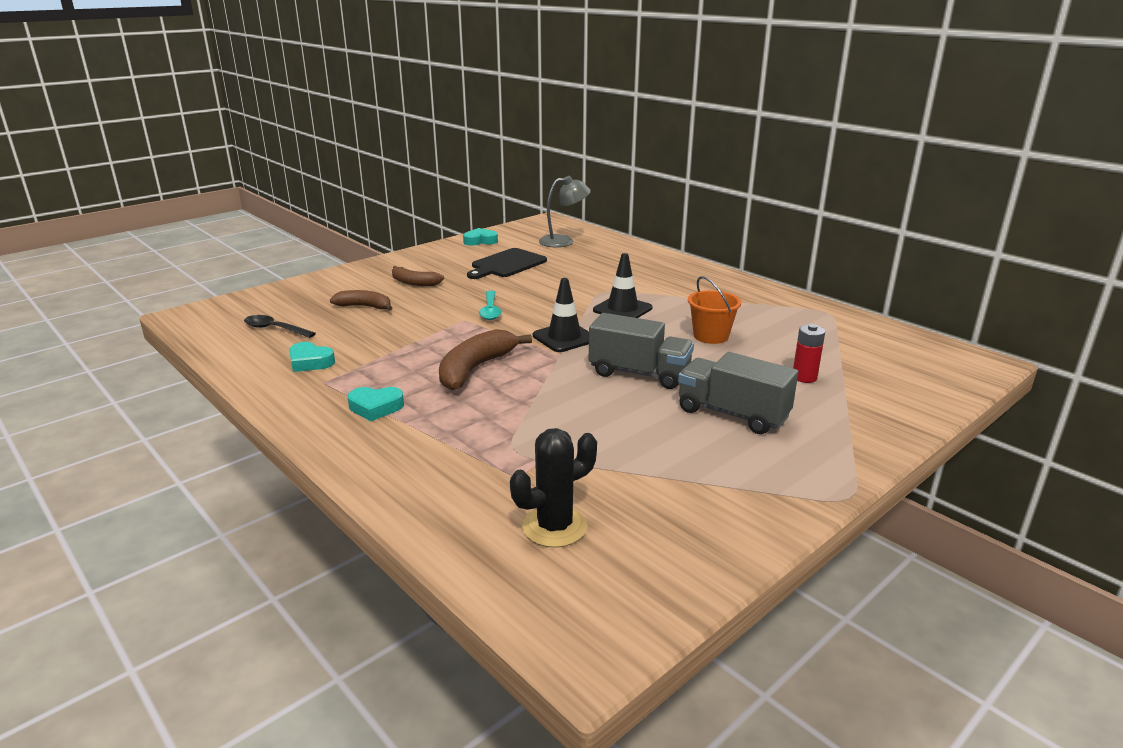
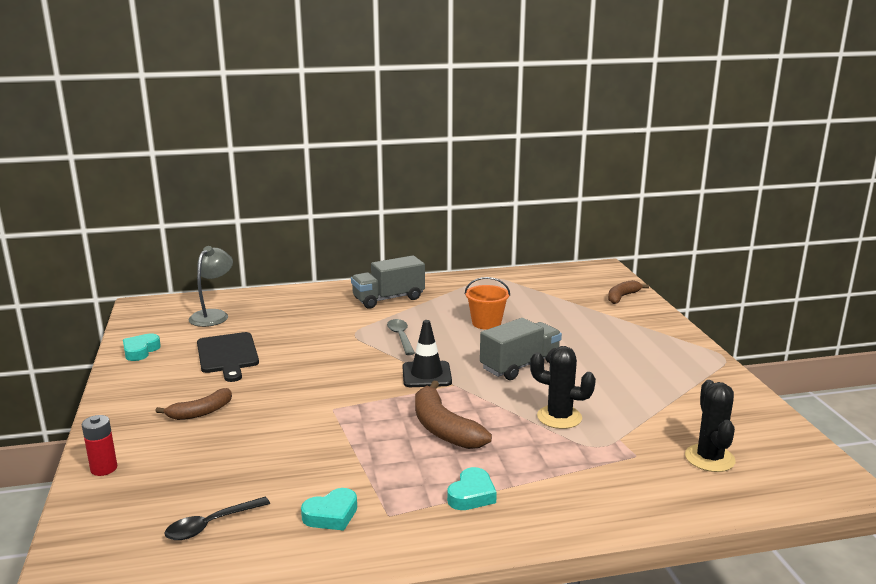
camera: 60 degrees left, 5 degrees down
(364, 307) = (226, 454): brown banana -> brown banana (622, 297)
(490, 310) = (328, 391): turquoise spoon -> none
(553, 417) = (559, 417): none -> black cactus
(622, 309) = (401, 337): black traffic cone -> grey spoon
(732, 414) = (606, 355): grey truck -> grey truck (388, 299)
(804, 377) = (577, 317): red battery -> red battery (104, 468)

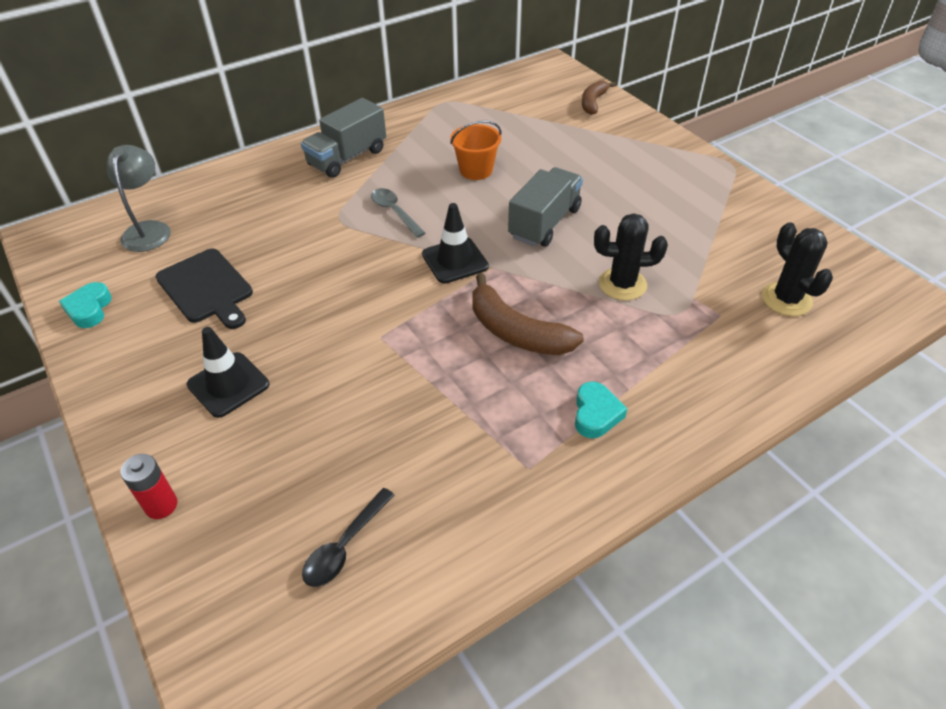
camera: 20 degrees left, 25 degrees up
(201, 412) = (228, 384): brown banana -> black traffic cone
(331, 515) = (469, 487): turquoise heart -> none

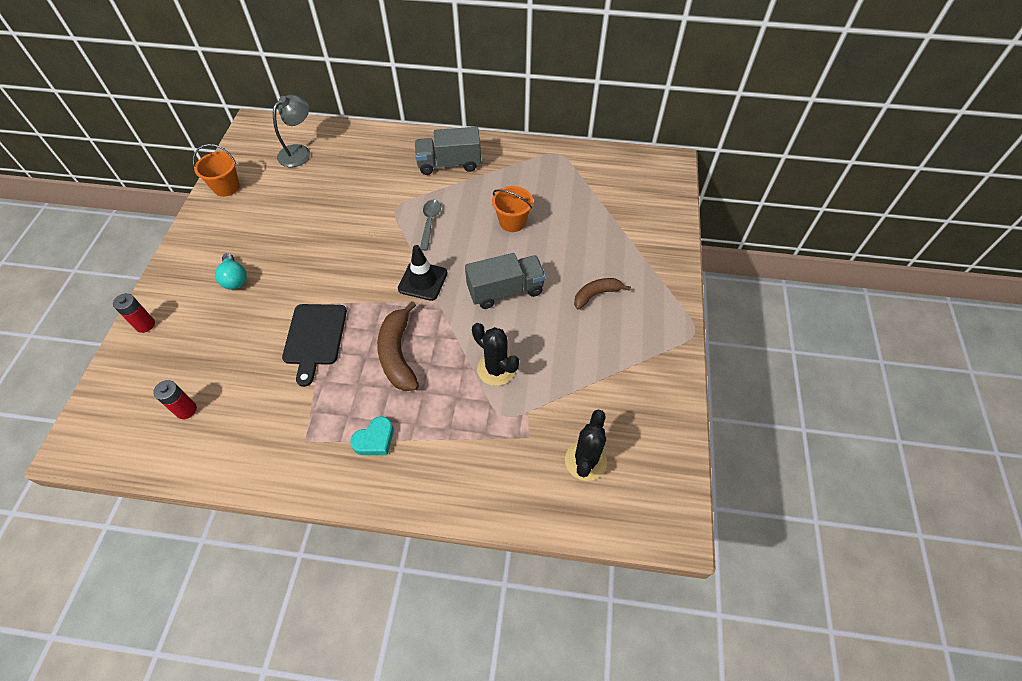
camera: 40 degrees right, 10 degrees up
(89, 309) = (226, 187): turquoise heart -> orange bucket
(207, 288) = (286, 210): black cutting board -> black cutting board (315, 338)
(228, 384) = (235, 279): black traffic cone -> turquoise light bulb
(345, 545) = (186, 410): black spoon -> red battery
(593, 102) = (659, 214): brown banana -> brown banana (596, 295)

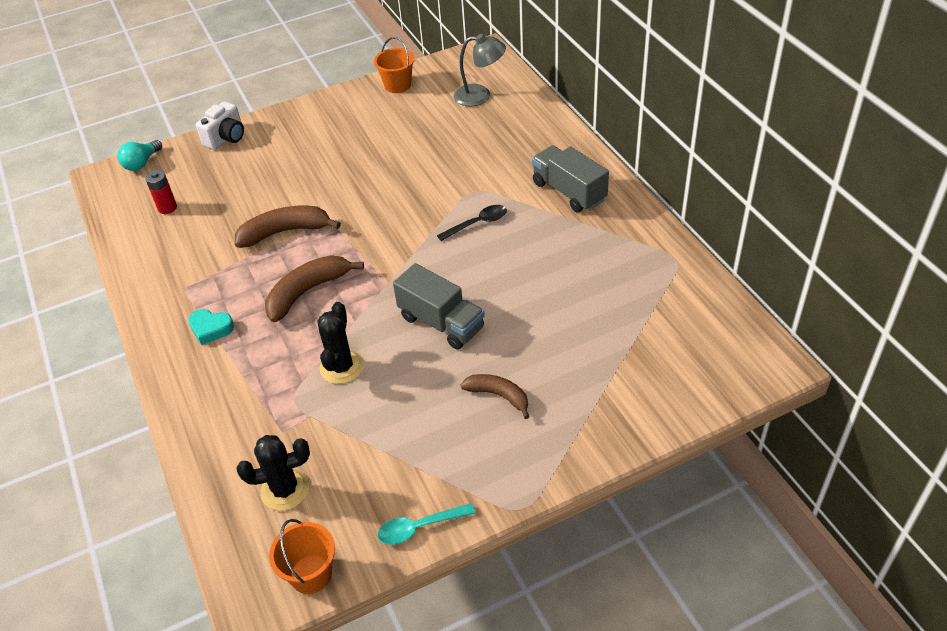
camera: 60 degrees right, 10 degrees down
(145, 325) = (226, 138): red battery -> white camera
(235, 279) = (307, 152): turquoise light bulb -> turquoise light bulb (141, 163)
(315, 338) = (285, 232): black cutting board -> brown banana
(423, 281) = (402, 260): black traffic cone -> none
(430, 223) = (477, 224): grey spoon -> black spoon
(512, 222) = (536, 279): orange bucket -> orange bucket (311, 574)
(674, 393) = (420, 527): none -> turquoise spoon

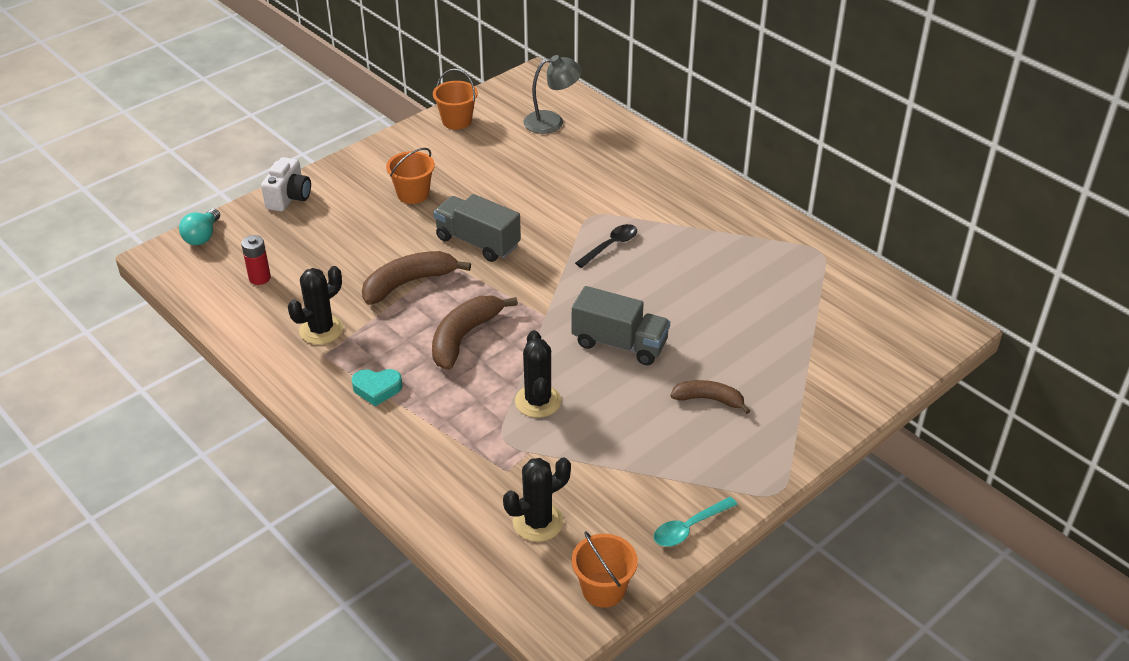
camera: 20 degrees left, 5 degrees down
(193, 264) = (321, 330): none -> black cactus
(328, 148) = (413, 194): none -> orange bucket
(569, 192) = (688, 203): grey truck -> grey truck (478, 242)

